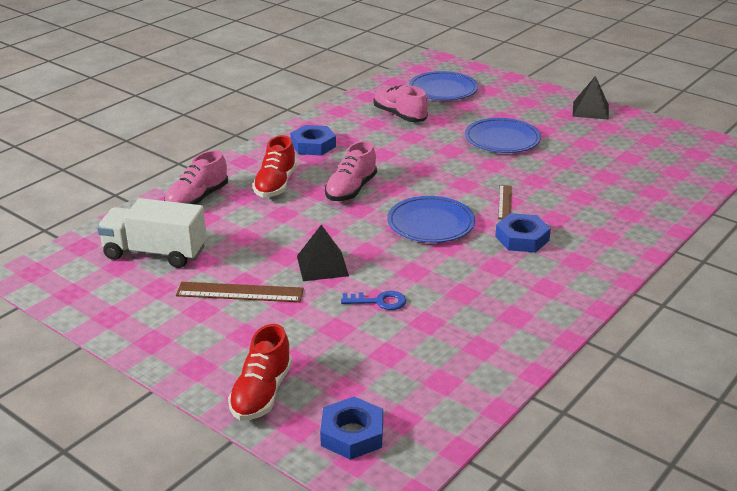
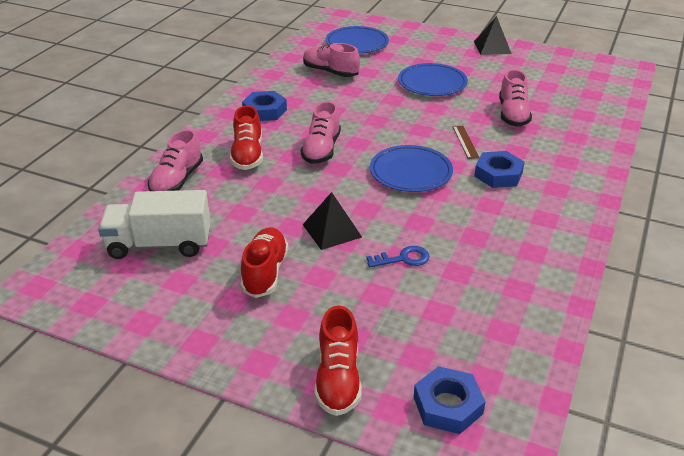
camera: 15 degrees left, 5 degrees up
(240, 292) = (265, 272): brown ruler -> red shoe
(573, 182) = (513, 114): none -> pink shoe

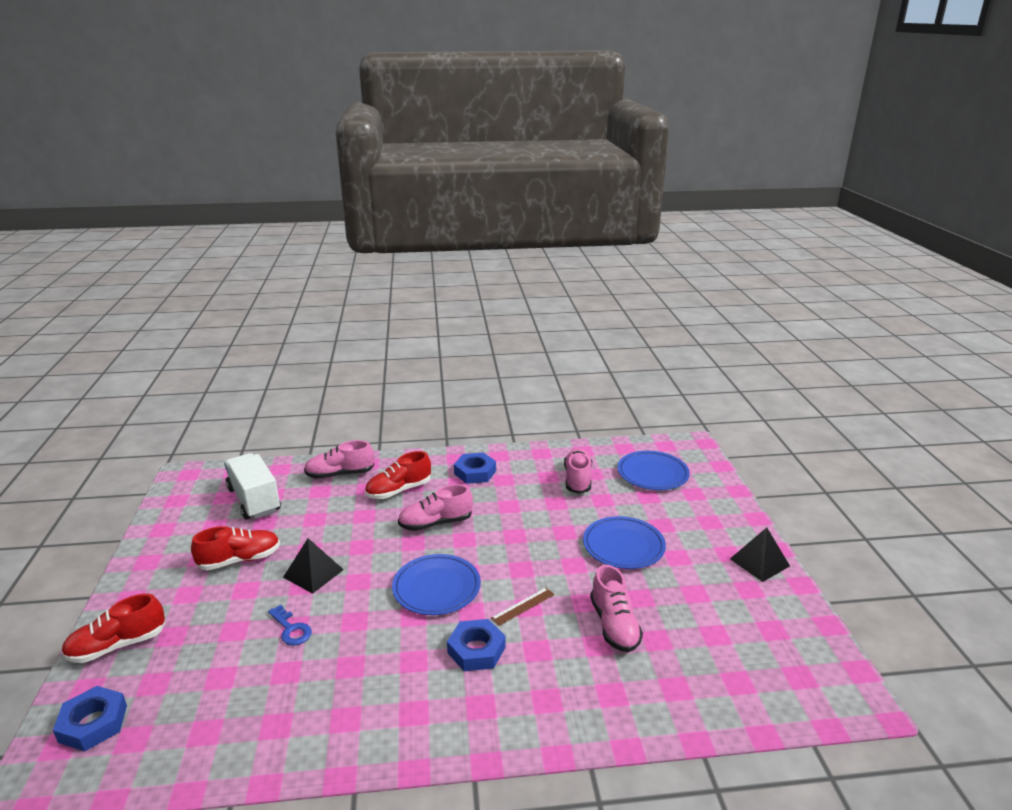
camera: 60 degrees right, 10 degrees down
(513, 114) = (614, 625): pink shoe -> pink shoe turned 75 degrees counterclockwise

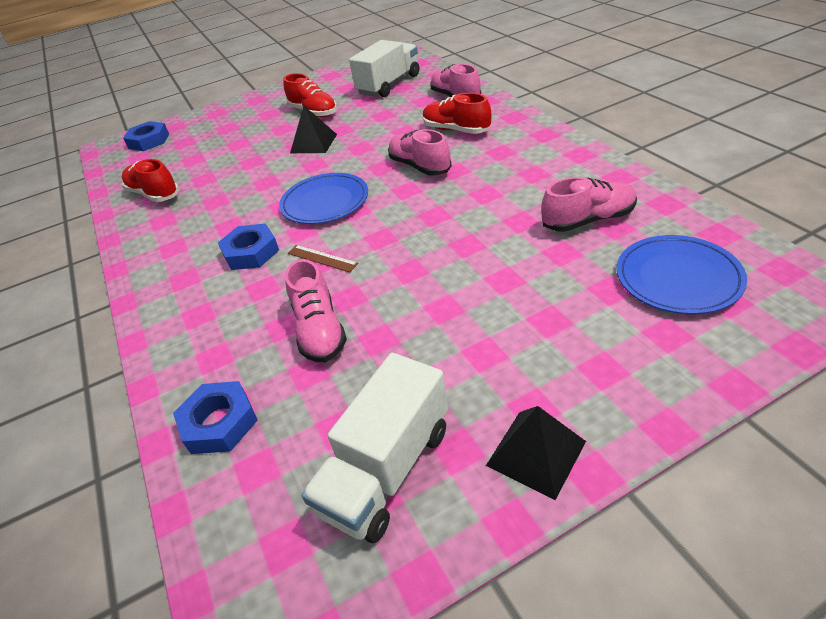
camera: 75 degrees right, 15 degrees up
(117, 645) = (212, 117): red shoe -> red shoe (154, 194)
(291, 629) = (247, 162): blue key -> none
(475, 472) = (529, 153): blue nut -> blue nut (219, 422)
(614, 625) = (319, 330): pink shoe -> pink shoe turned 75 degrees counterclockwise
(623, 546) = (473, 297): blue plate -> none
(755, 620) = (387, 469): none -> white truck

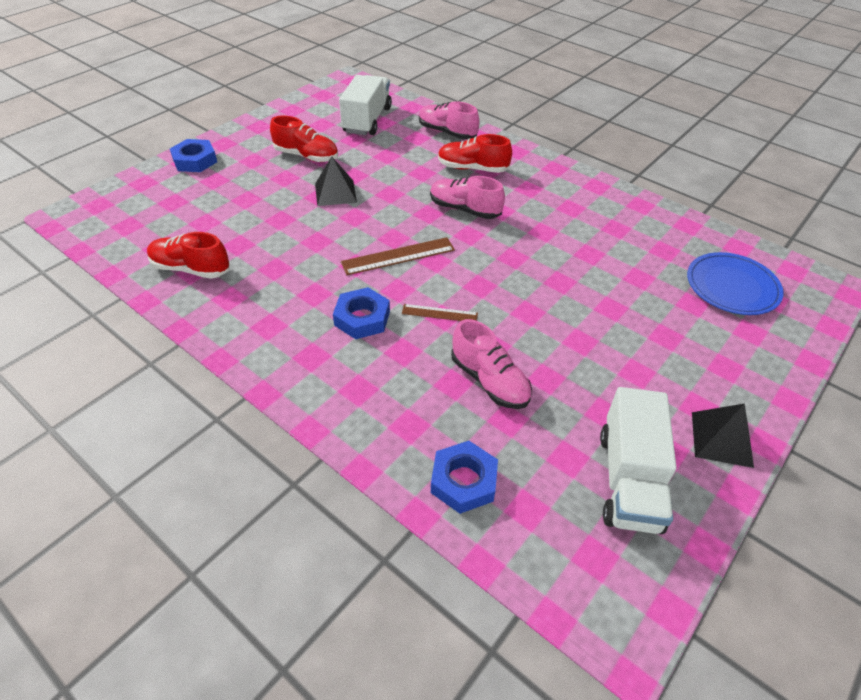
camera: 30 degrees left, 5 degrees up
(149, 141) = (123, 204): blue nut -> blue nut (195, 160)
(325, 202) = (398, 256): blue plate -> brown ruler
(588, 220) = (641, 247): pink shoe -> none

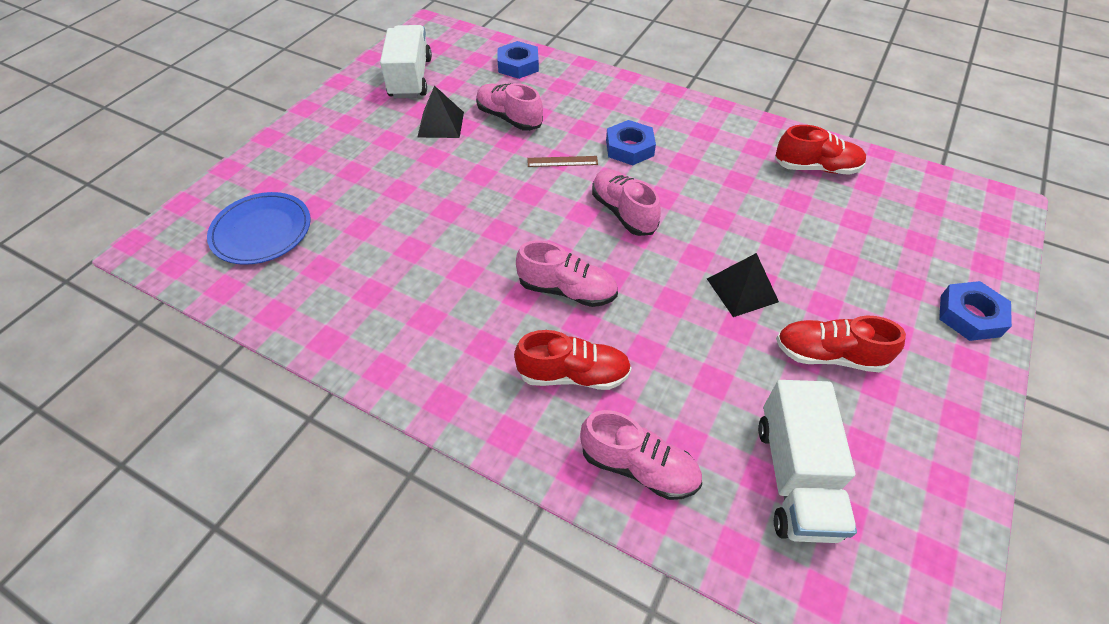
camera: 170 degrees right, 5 degrees up
(398, 256) = (623, 212): brown ruler -> pink shoe
(721, 439) = (337, 106): black pyramid -> black pyramid (441, 124)

